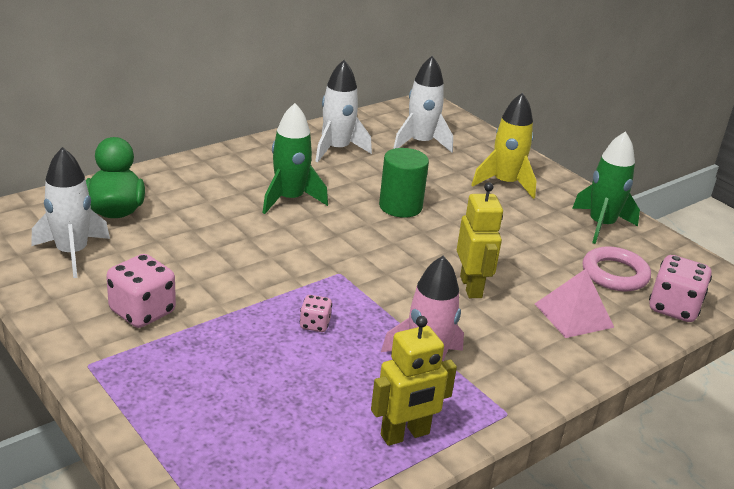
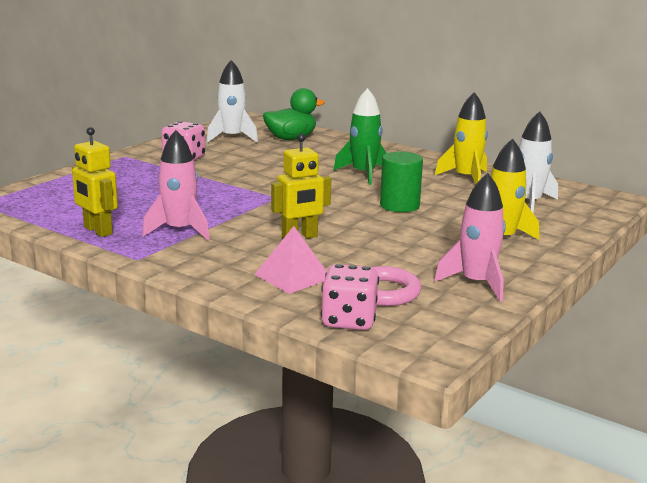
camera: 75 degrees right, 10 degrees down
(315, 324) = (204, 197): pink dice -> none
(337, 149) = (466, 178): white rocket -> yellow rocket
(601, 225) = (476, 283): green rocket -> pink rocket

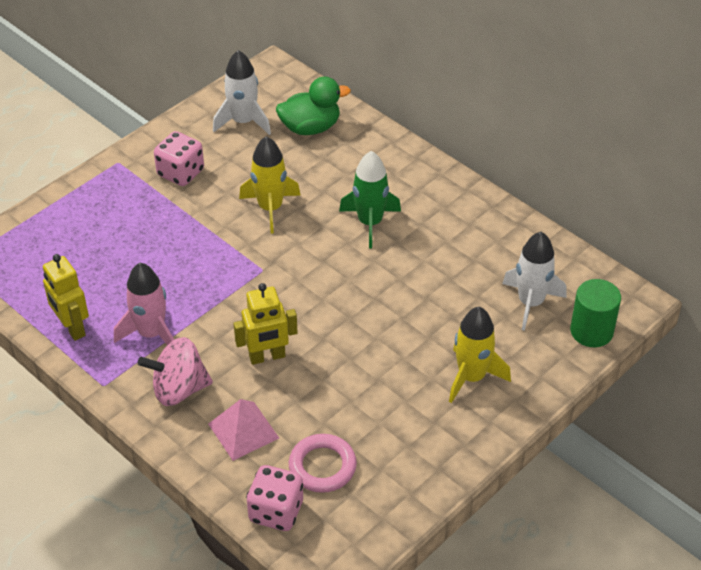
camera: 10 degrees right, 25 degrees up
(217, 257) = (179, 389): none -> pink spinning top
(399, 205) = (388, 298): green cylinder -> green cylinder (591, 331)
(466, 178) = (482, 241): yellow rocket -> yellow rocket (270, 208)
(476, 283) = (415, 460): pink rocket -> none

